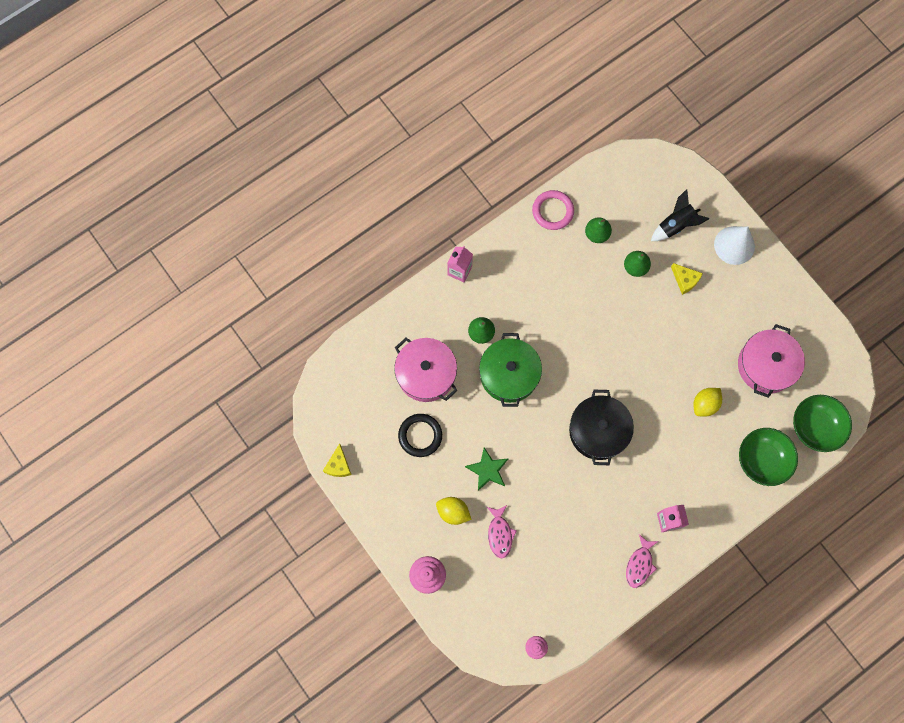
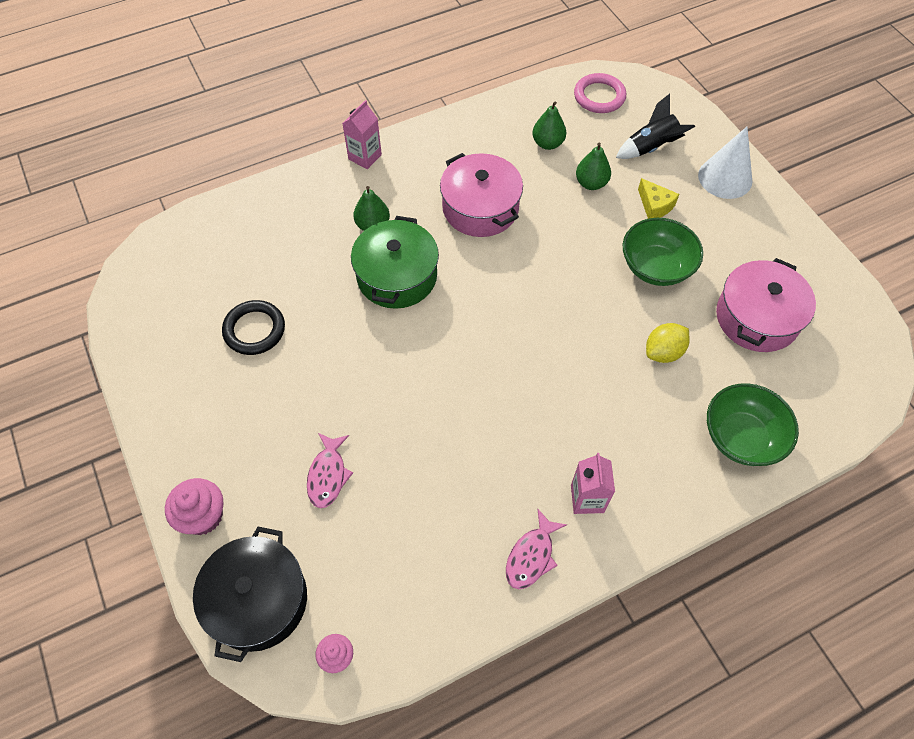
camera: 10 degrees right, 15 degrees down
(338, 465) = (130, 348): yellow cheese -> none
(426, 374) = (287, 259): pink pot -> pink pot (480, 208)
(453, 512) = (268, 434): yellow lemon -> none
(487, 470) = (335, 387): green star -> none
(552, 211) = (497, 114): pink ring -> pink ring (599, 96)
(598, 431) = (504, 362): black pot -> black pot (258, 600)
(815, 427) = (825, 406): green bowl -> green bowl (656, 267)

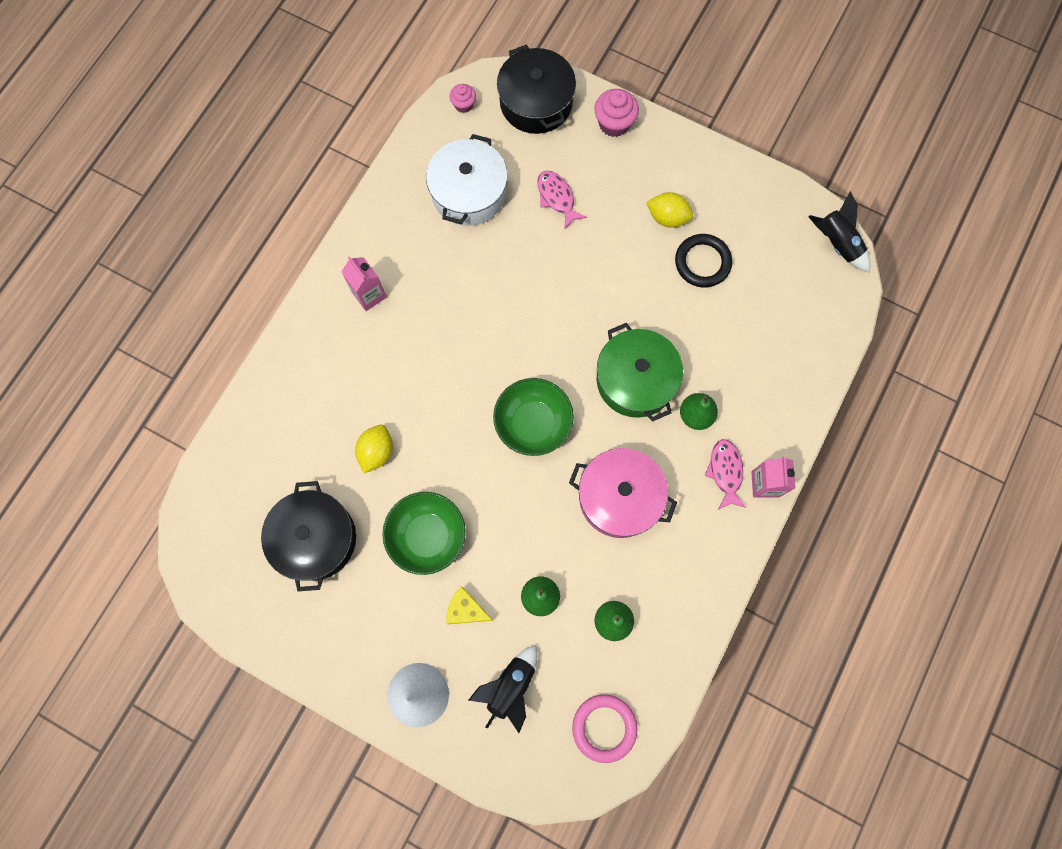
camera: 145 degrees right, 15 degrees up
(133, 275) = (836, 244): none -> black rocket
(245, 387) = (667, 217): none -> yellow lemon
(411, 542) = (469, 192): none -> white pot
(531, 556) = (384, 233): pink fish -> pink fish (725, 472)
(741, 437) = (280, 414): green bowl -> green bowl (533, 423)
(757, 318) = (315, 539): pink pot -> black pot

